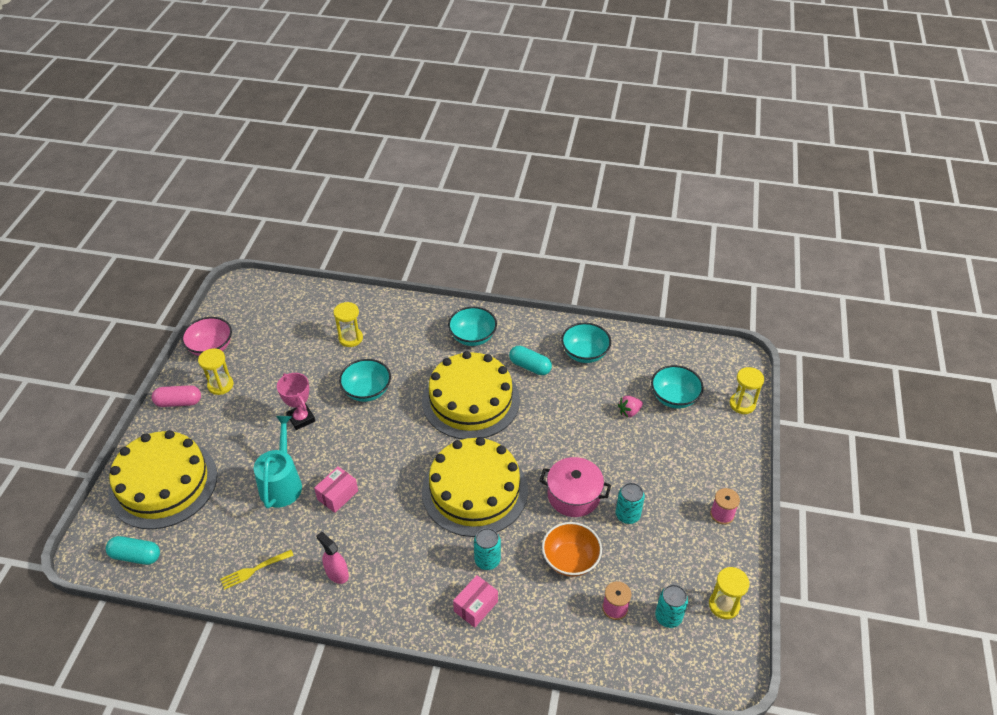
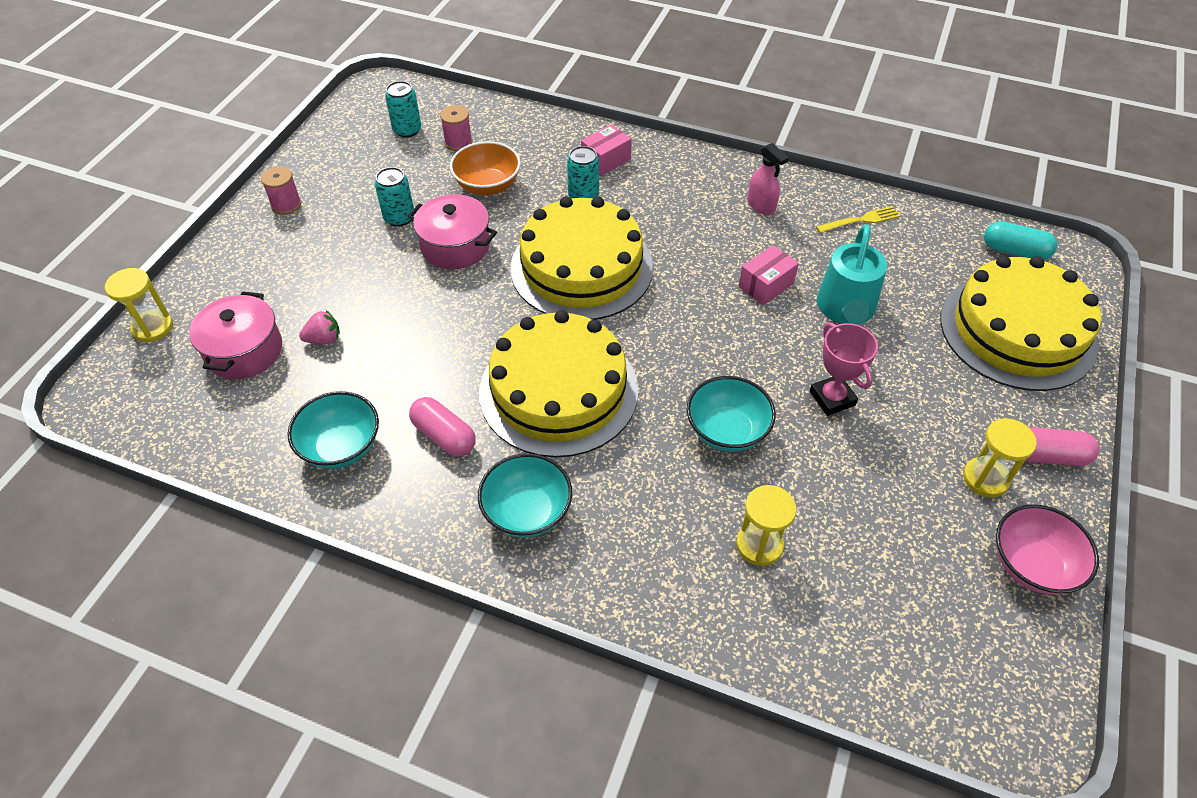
camera: 170 degrees left, 5 degrees up
(530, 366) = (444, 436): turquoise capsule -> pink capsule
(674, 397) = (244, 351): turquoise bowl -> pink pot
(724, 605) = (344, 132): yellow hourglass -> none

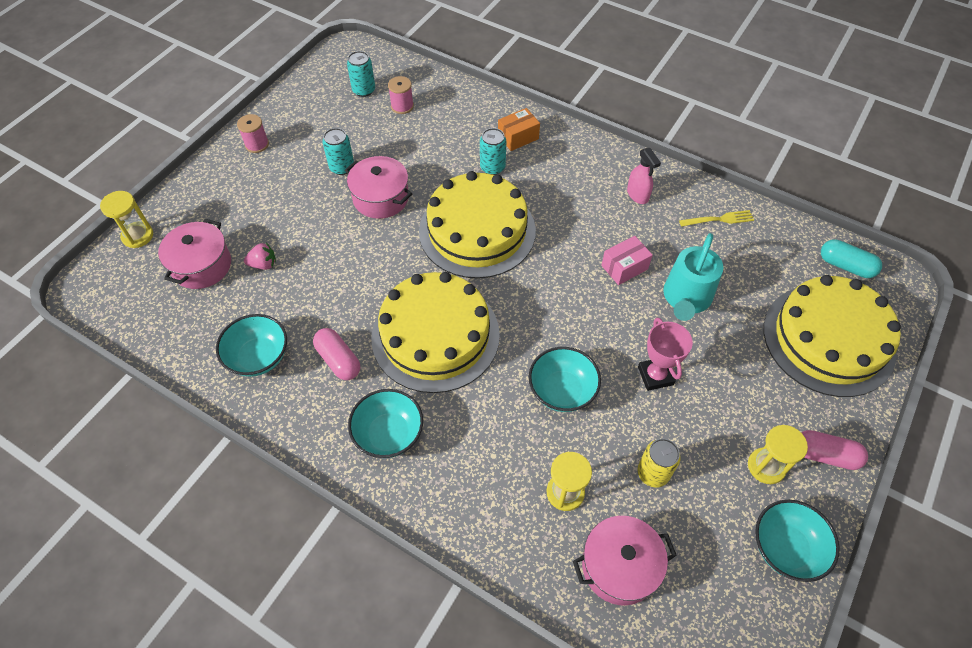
camera: 10 degrees right, 5 degrees up
(487, 185) = (417, 148): orange bowl -> none
(606, 160) = (518, 137): pink box -> orange box
(845, 618) = (619, 566): none -> pink pot
(857, 506) = (653, 473): none -> yellow can
(1032, 565) = (786, 548): pink bowl -> turquoise bowl

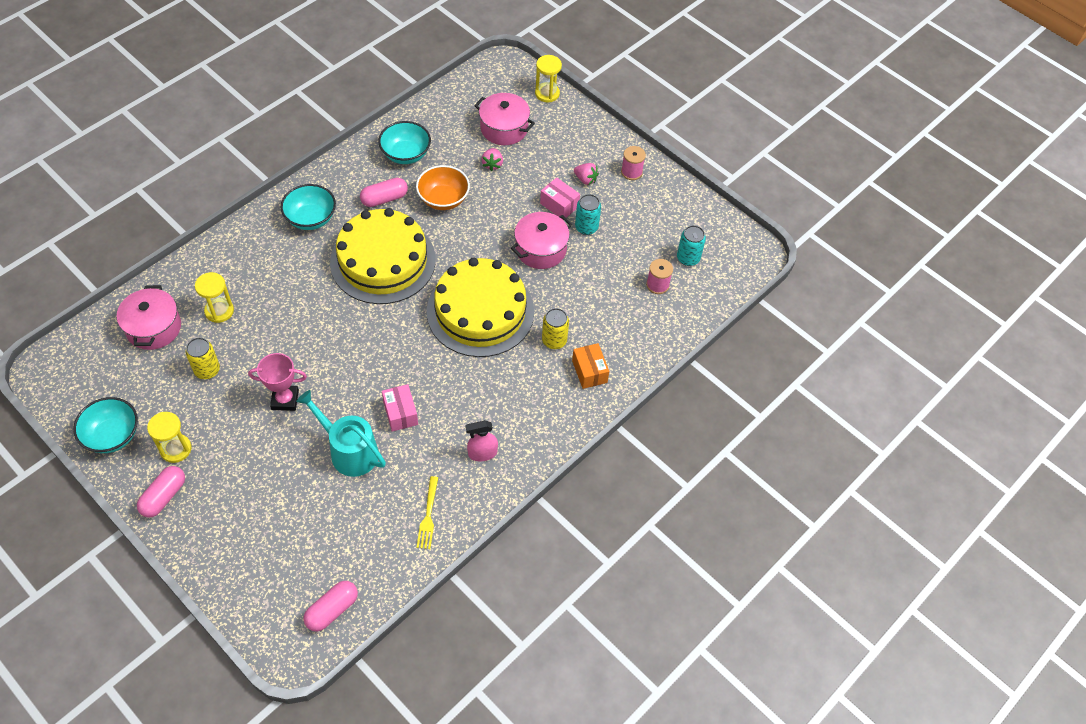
camera: 100 degrees right, 0 degrees up
(274, 179) = (585, 179): none -> pink strawberry
(315, 194) = (559, 205): none -> pink box
(327, 299) = (443, 199): none -> orange bowl
(492, 167) = (554, 340): turquoise can -> yellow can
(562, 391) = (299, 331): turquoise bowl -> none
(828, 339) = (262, 552): yellow cake -> none
(845, 266) = (332, 610): turquoise capsule -> pink capsule

